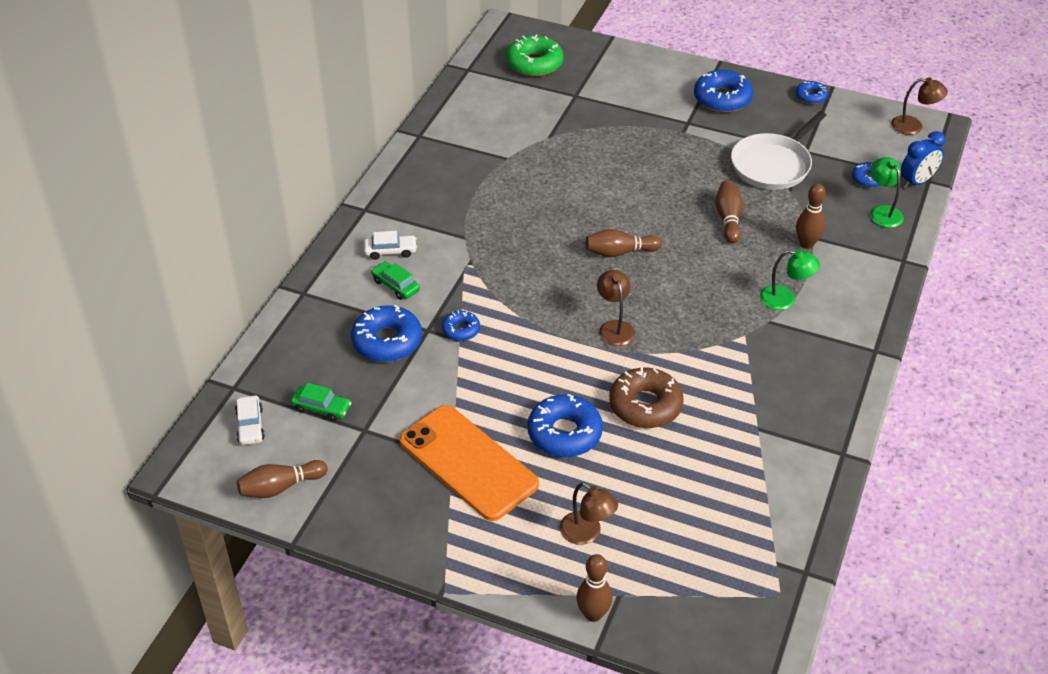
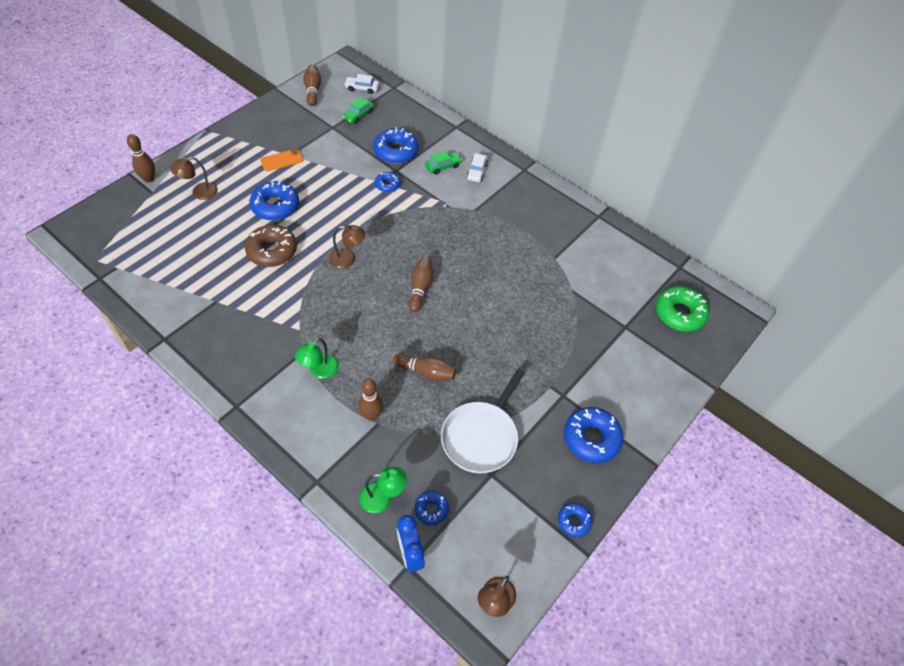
camera: 105 degrees right, 10 degrees up
(468, 462) = (282, 160): orange phone -> orange phone, size x0.46
(773, 165) = (481, 437): white pan -> white pan turned 120 degrees counterclockwise

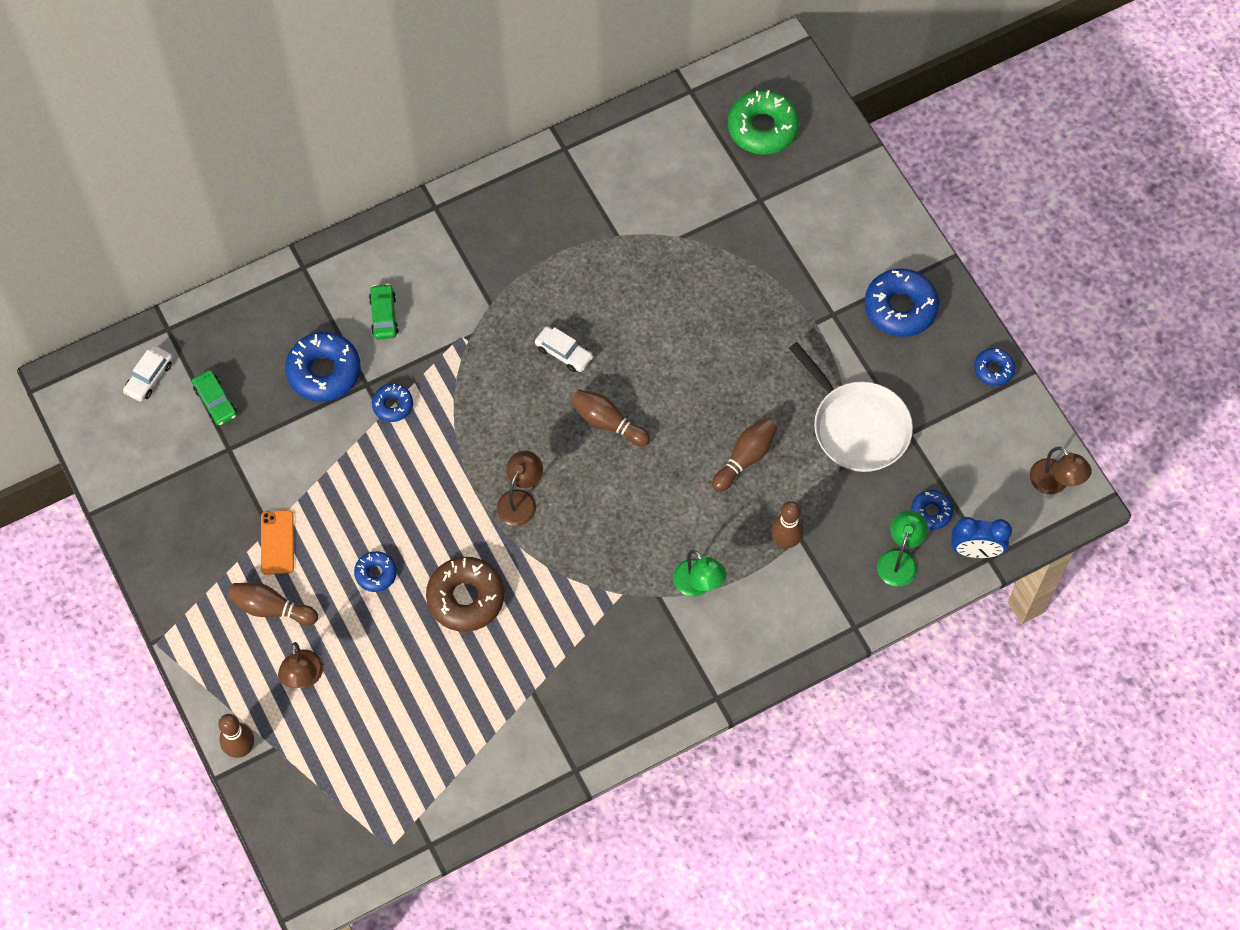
camera: 65 degrees left, 10 degrees up
(275, 206) = (376, 573): blue donut -> blue donut, size x0.55
(313, 90) = (123, 455): brown bowling pin -> brown bowling pin (271, 608)
(477, 171) = (414, 273): white car -> white car (564, 353)

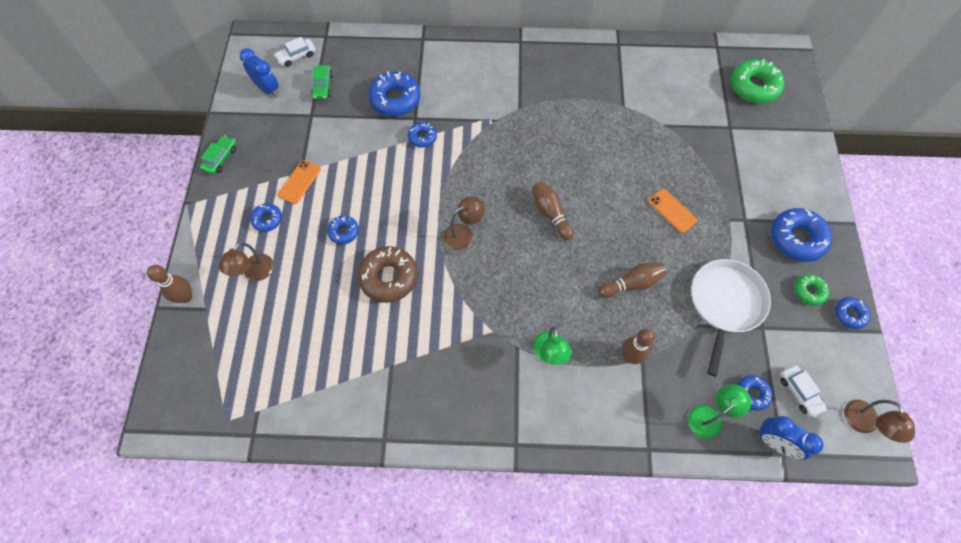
camera: 30 degrees right, 0 degrees up
(144, 443) = (267, 89): none -> blue clock
(271, 608) = (267, 219): brown bowling pin -> blue donut
(384, 315) = (451, 85): green car -> green car (220, 158)
(564, 353) = (547, 158): white car -> white car (799, 392)
(745, 345) = (672, 211): none -> orange phone
(857, 427) = (725, 303): white pan -> white pan turned 150 degrees counterclockwise
(940, 365) = (809, 291): none -> green donut

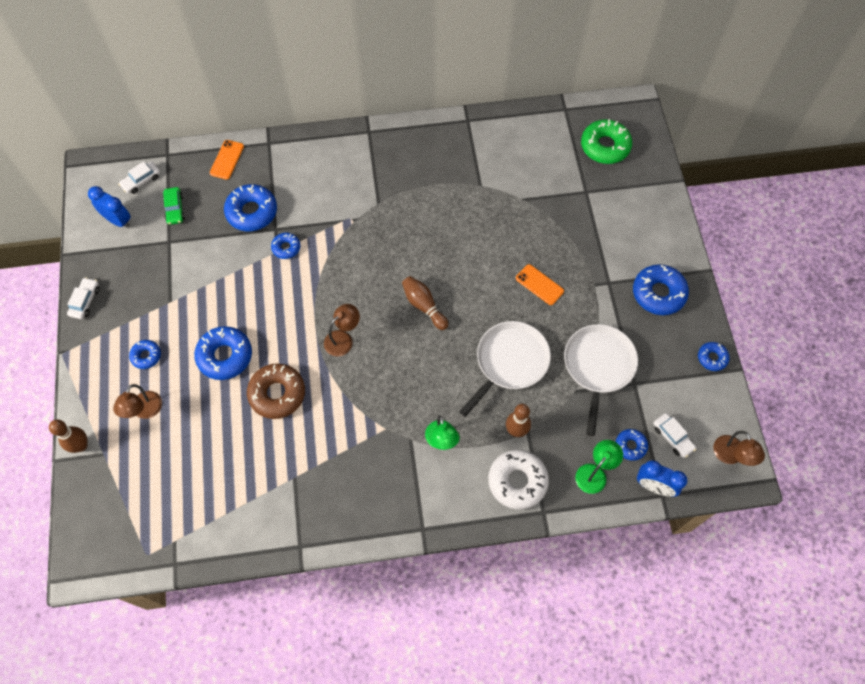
camera: 10 degrees left, 0 degrees up
(220, 158) = (85, 301): green car -> white car
(299, 182) = (171, 313): orange phone -> orange phone (227, 160)
(344, 232) = (225, 356): blue donut -> blue donut, size x1.83
(624, 411) = (517, 481): none -> white donut
(631, 284) = (509, 362): brown bowling pin -> white pan
(809, 291) = (674, 342): green donut -> none

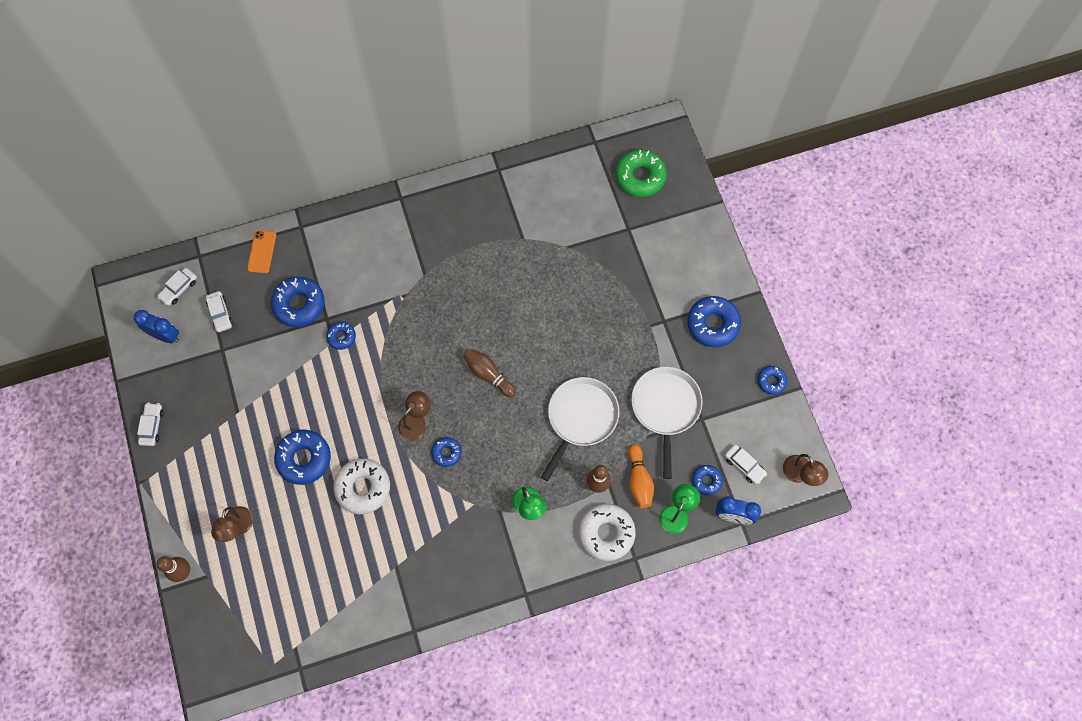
camera: 10 degrees left, 5 degrees up
(146, 356) = (226, 472): blue donut -> blue donut (446, 453)
(175, 209) = (220, 314): green car -> white car
(277, 394) = (363, 488): brown donut -> white donut
(539, 284) = (597, 334): orange phone -> none
(560, 433) = (639, 480): none -> orange bowling pin

